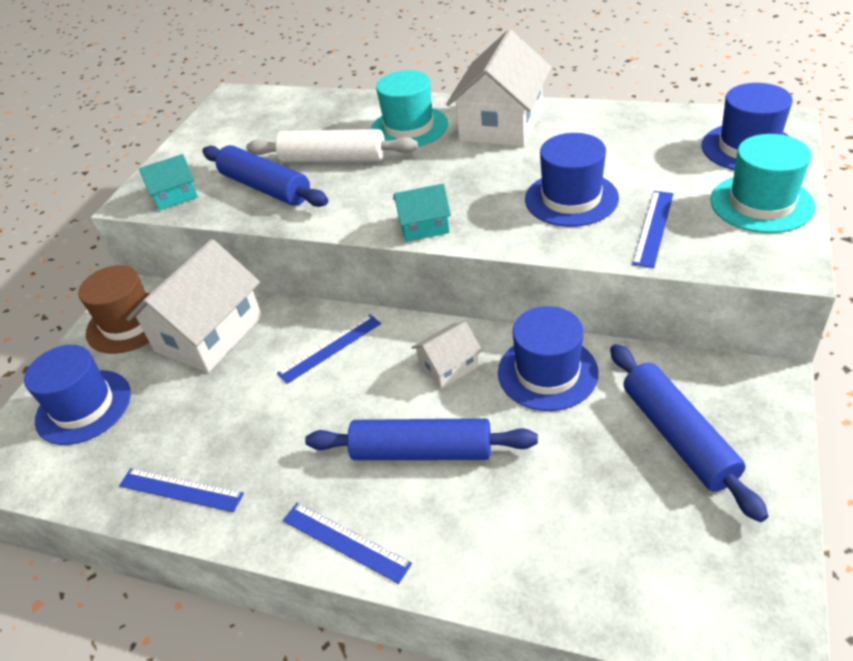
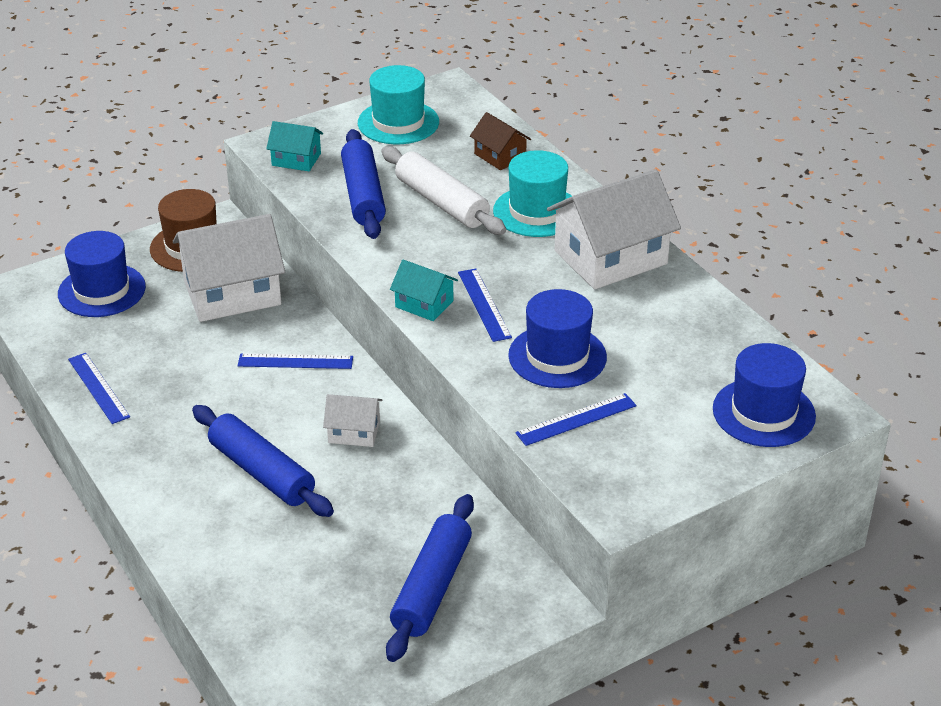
camera: 35 degrees right, 5 degrees down
(331, 112) = (500, 156): none -> brown house
(345, 541) = (151, 488): blue ruler -> blue ruler (484, 304)
(547, 372) = (412, 485): blue hat -> none
(761, 203) = (686, 459): turquoise hat -> turquoise hat (398, 122)

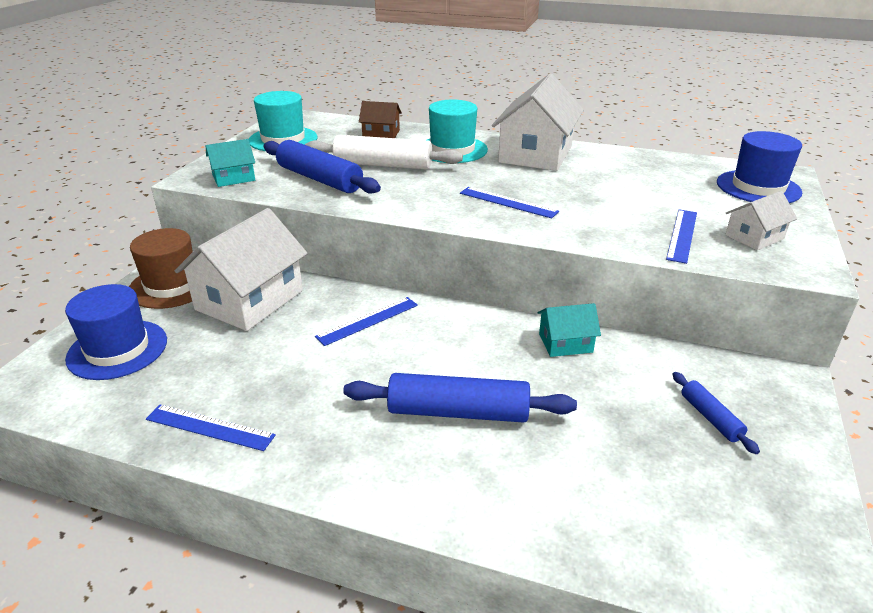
camera: 40 degrees left, 5 degrees down
(354, 432) = (483, 344): white house -> white house (754, 237)
(424, 304) = (468, 217): turquoise house -> turquoise house (565, 343)
(432, 587) = (710, 418): blue rolling pin -> blue rolling pin, size x0.52
(557, 356) = (604, 209): blue hat -> none

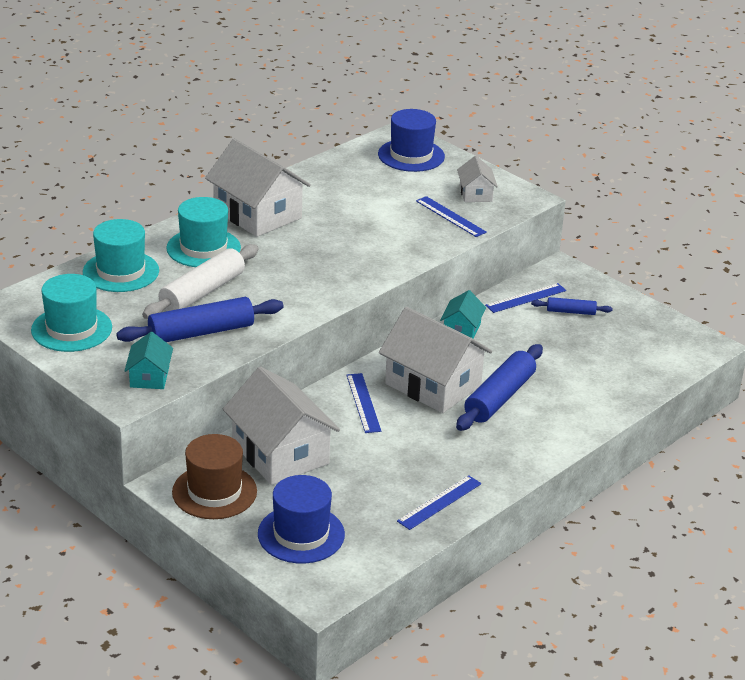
camera: 65 degrees left, 0 degrees up
(381, 134) = (121, 271): brown house -> turquoise hat
(439, 354) = (433, 385): none -> white house
(508, 202) = (337, 260): blue ruler -> blue ruler (526, 298)

